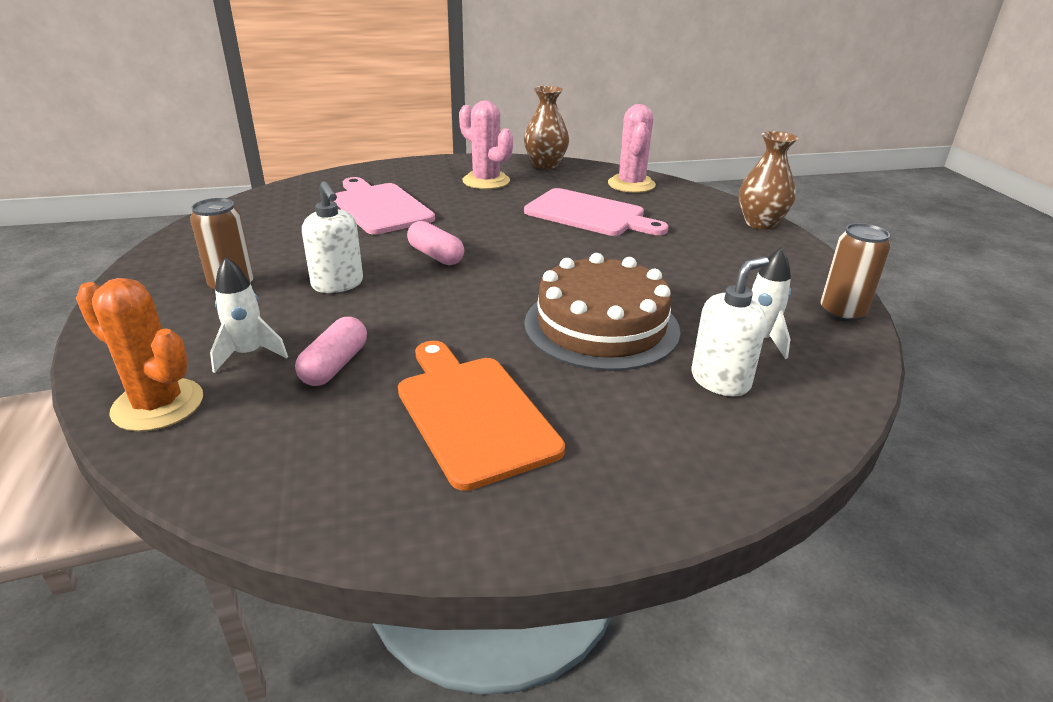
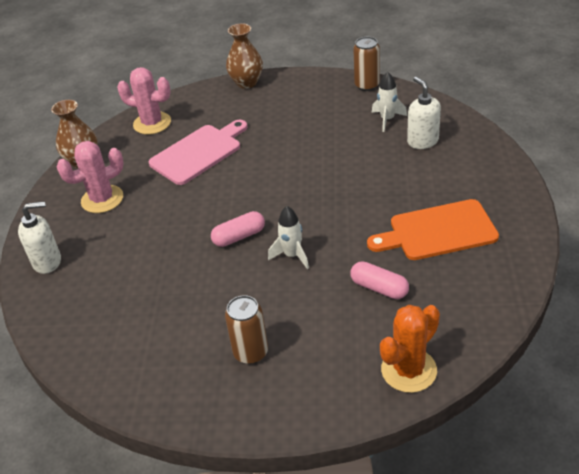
camera: 70 degrees left, 10 degrees up
(249, 354) = (356, 331): white rocket -> white rocket (292, 255)
(338, 284) = (268, 290): white soap dispenser -> white soap dispenser (47, 262)
(380, 207) = (129, 267): pink cutting board -> none
(601, 326) = (360, 172): brown cake -> none

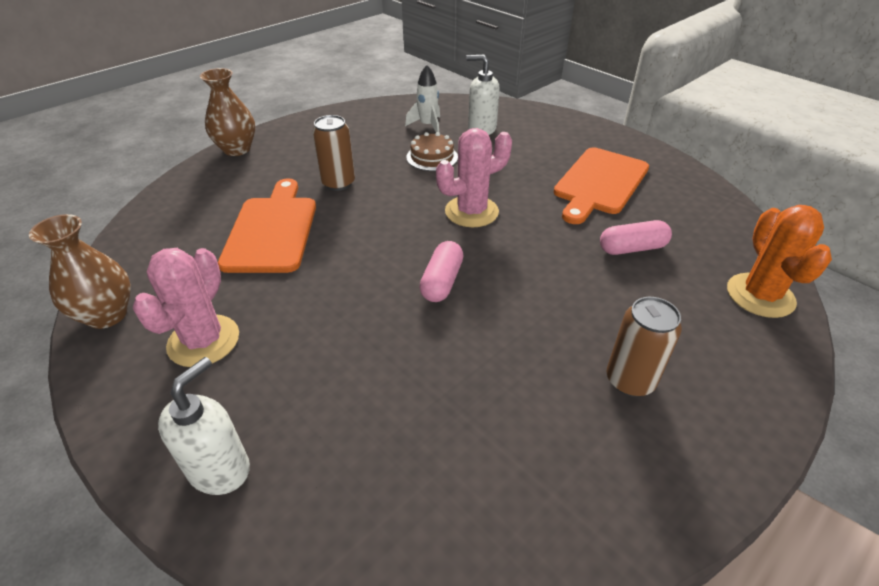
camera: 50 degrees left, 0 degrees up
(152, 123) = (163, 229): pink cactus -> pink cactus (471, 212)
(199, 153) = (272, 230): pink cutting board -> orange cutting board
(292, 255) = (520, 267): white rocket -> none
(353, 148) = (432, 157): none -> brown cake
(367, 85) = (369, 109): brown can -> brown can (338, 183)

